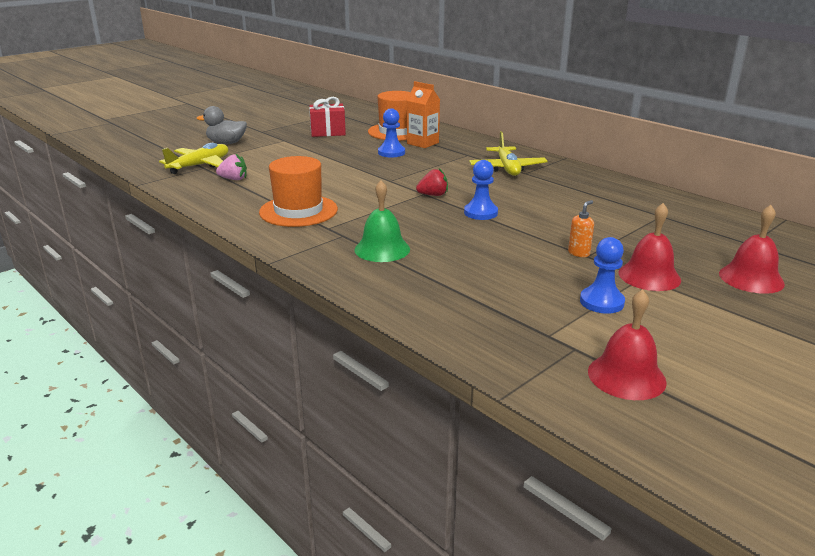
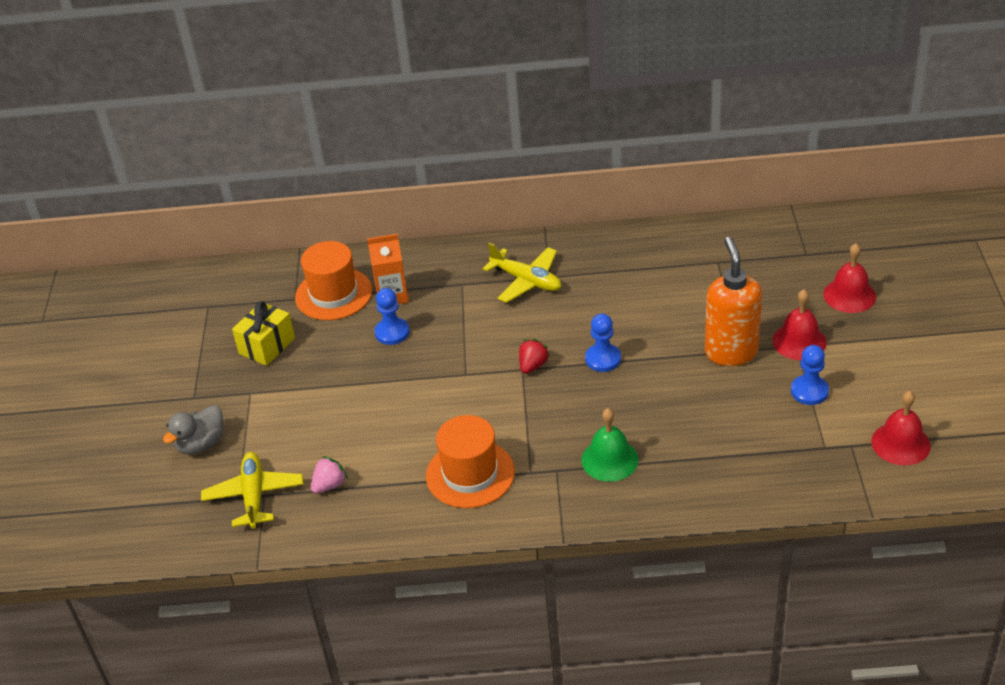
camera: 45 degrees left, 15 degrees up
(328, 132) = (267, 346): red gift -> yellow gift
(579, 253) = (731, 352): orange soap dispenser -> orange soap dispenser, size x2.50

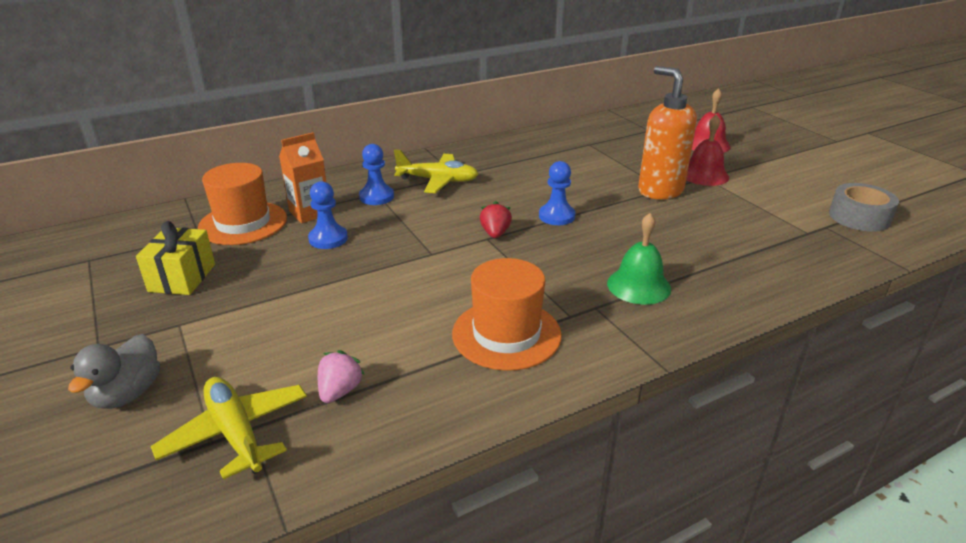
camera: 30 degrees left, 10 degrees down
(809, 391) = (750, 201): blue pawn -> blue pawn (376, 197)
(900, 443) = (859, 217): red bell -> grey tape

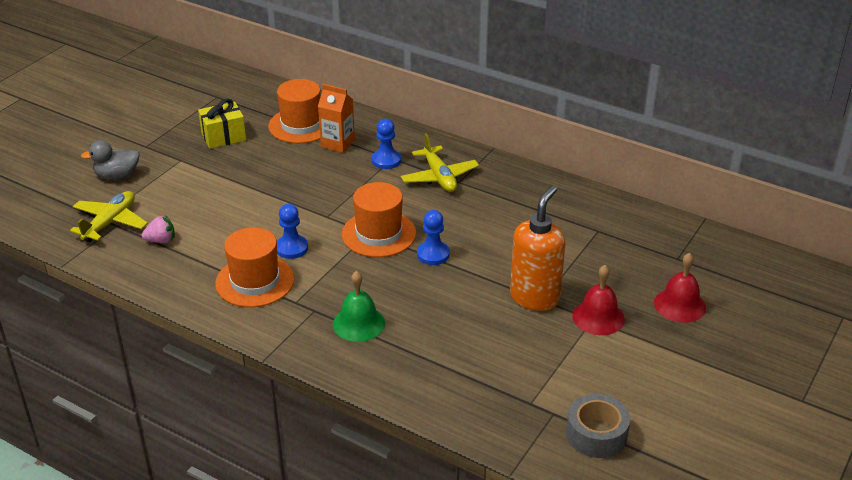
camera: 60 degrees right, 5 degrees up
(328, 239) = (310, 166): blue pawn -> blue pawn (291, 248)
(495, 233) = (379, 234): red strawberry -> orange hat

